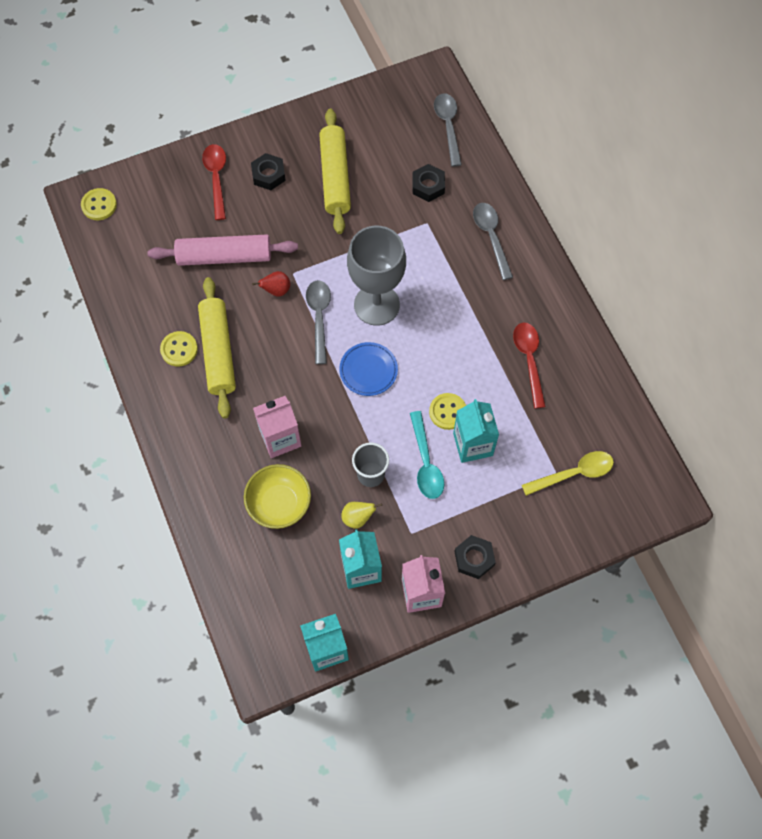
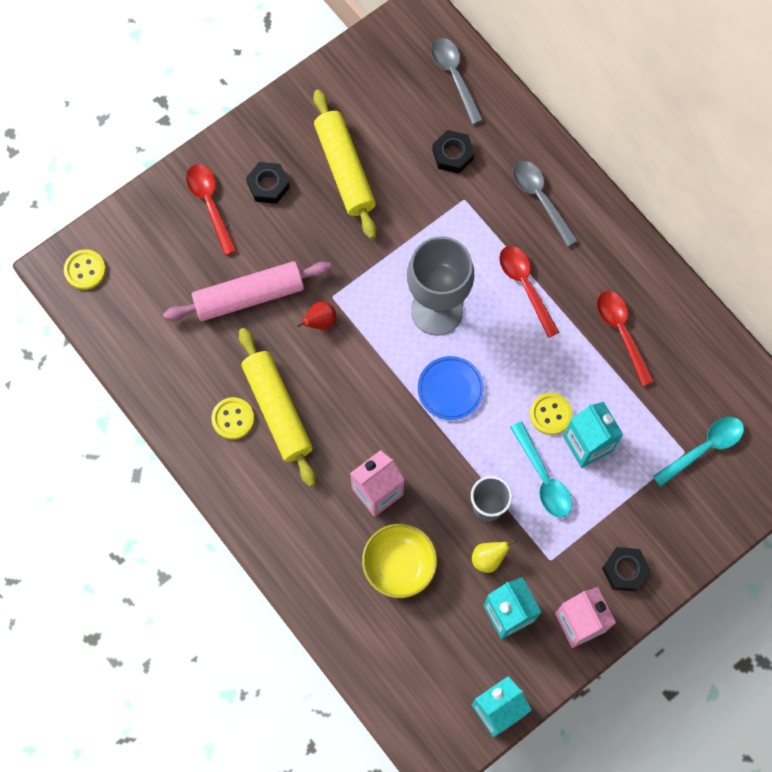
camera: 15 degrees left, 5 degrees up
(319, 317) = (377, 341): grey spoon -> none
(457, 303) = (525, 286): none -> red spoon
(573, 473) = (704, 448): yellow spoon -> turquoise spoon

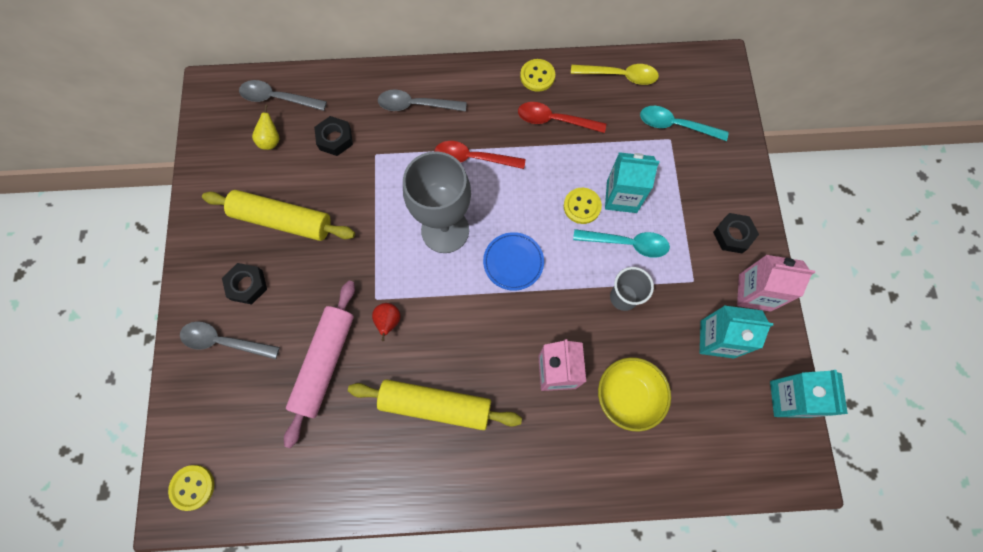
camera: 55 degrees left, 0 degrees up
(210, 204) = (224, 341): red spoon -> grey spoon
(233, 419) = (416, 447): yellow button -> yellow button (537, 76)
(488, 558) = (664, 325): yellow pear -> yellow pear (271, 140)
(704, 448) = (675, 125): turquoise spoon -> turquoise spoon turned 75 degrees counterclockwise
(718, 362) = (620, 76): none -> yellow spoon

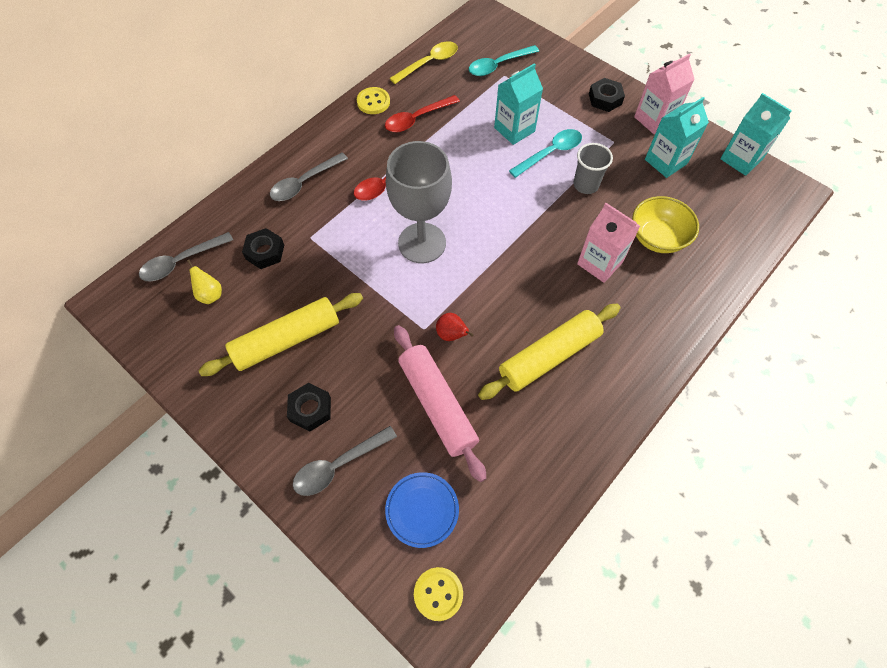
camera: 45 degrees left, 10 degrees down
(513, 262) = (492, 223): blue plate -> blue plate (422, 510)
(582, 206) = (496, 154): yellow button -> none

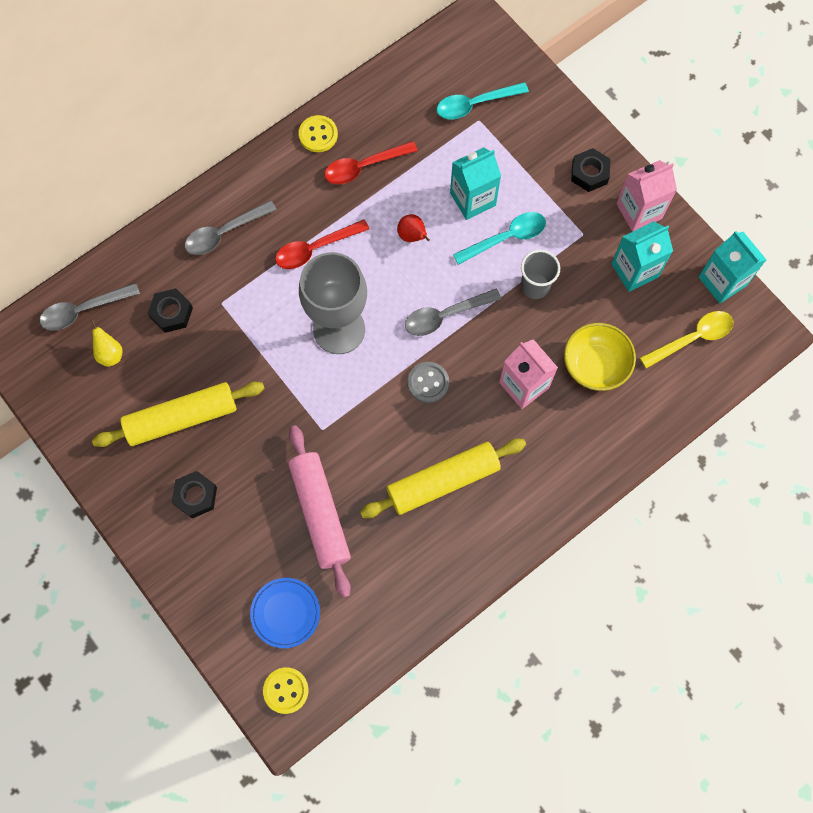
camera: 10 degrees right, 10 degrees up
(338, 465) = (214, 557): grey spoon -> grey spoon (445, 315)
(429, 63) = (393, 88): yellow spoon -> yellow spoon (692, 338)
(451, 335) = (349, 441): red pear -> red pear (412, 236)
(513, 274) = (428, 383): none -> grey button

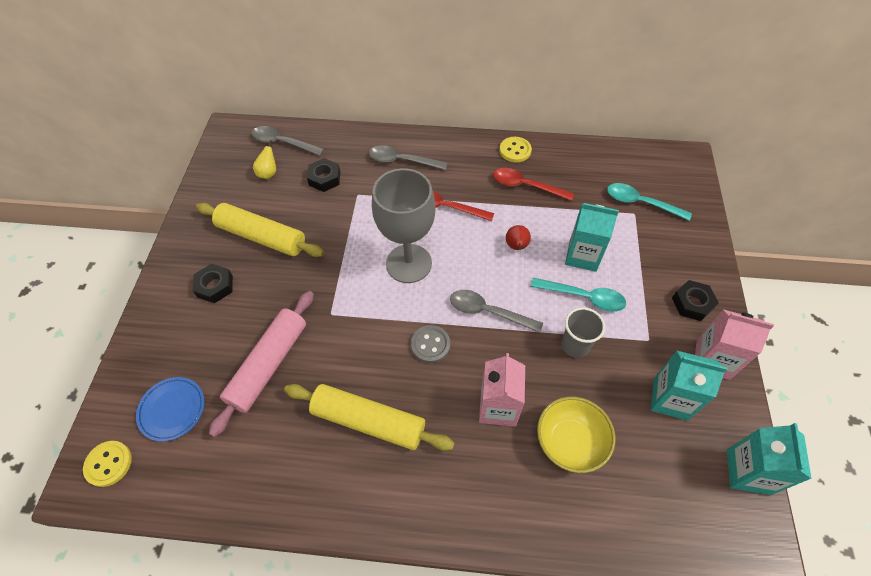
camera: 45 degrees right, 15 degrees down
(692, 338) = (678, 495): yellow spoon -> none

